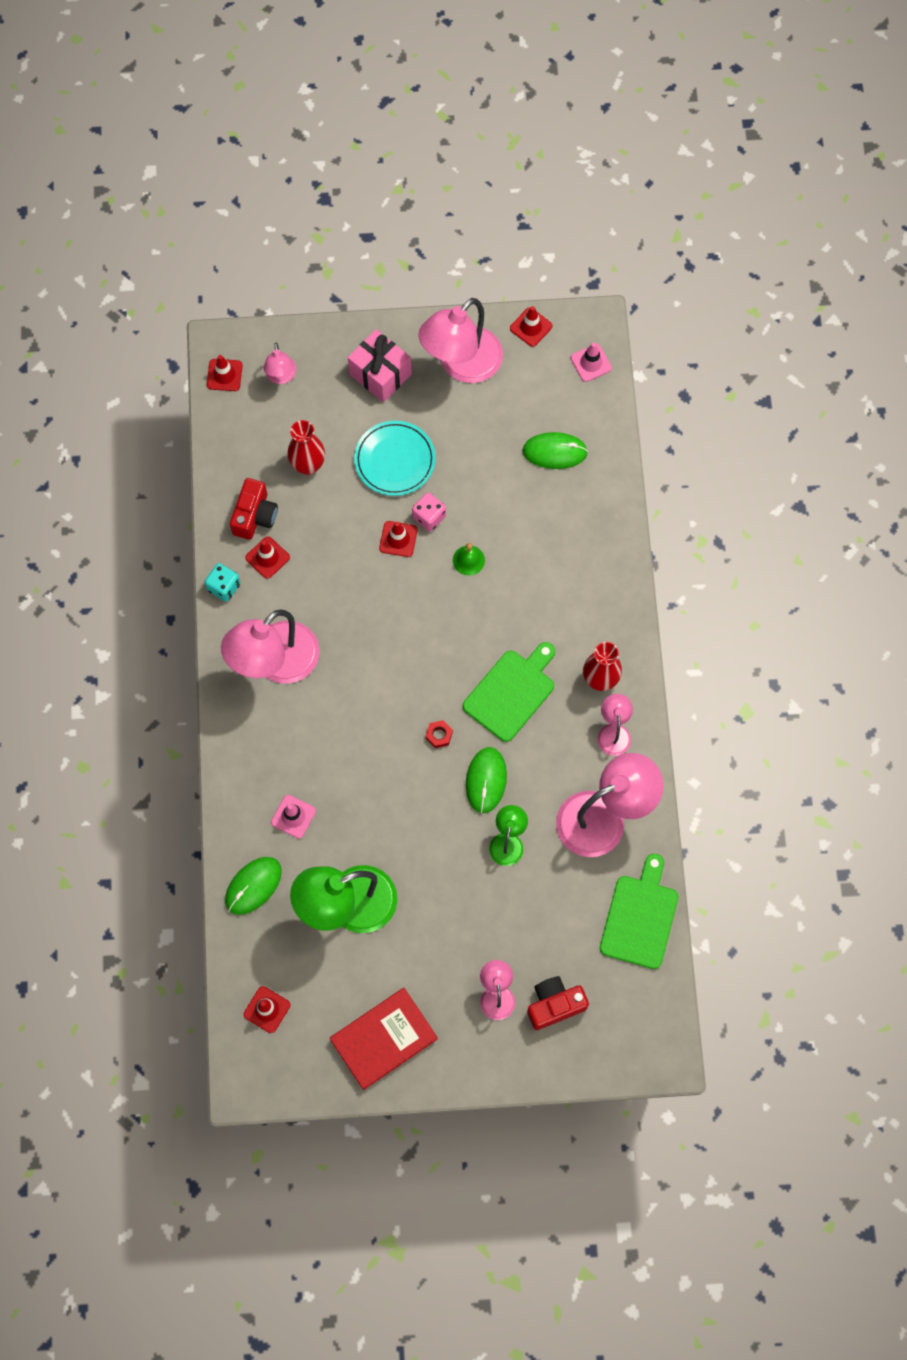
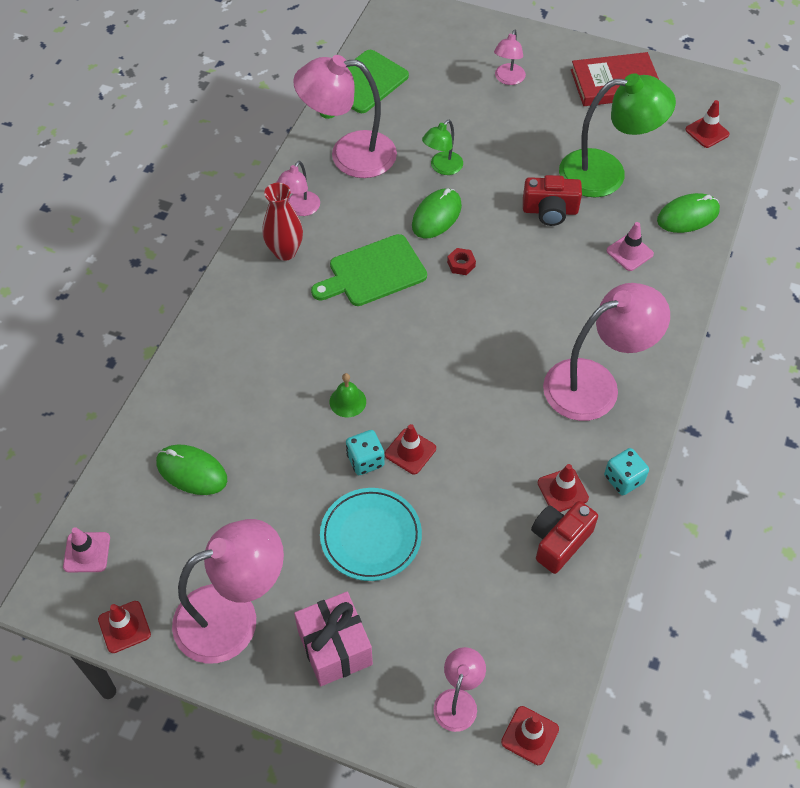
camera: 155 degrees left, 15 degrees down
(308, 465) = (473, 573): red vase -> none
(429, 517) = (365, 460): pink dice -> turquoise dice
(554, 1005) = (465, 58): red camera -> red camera (550, 211)

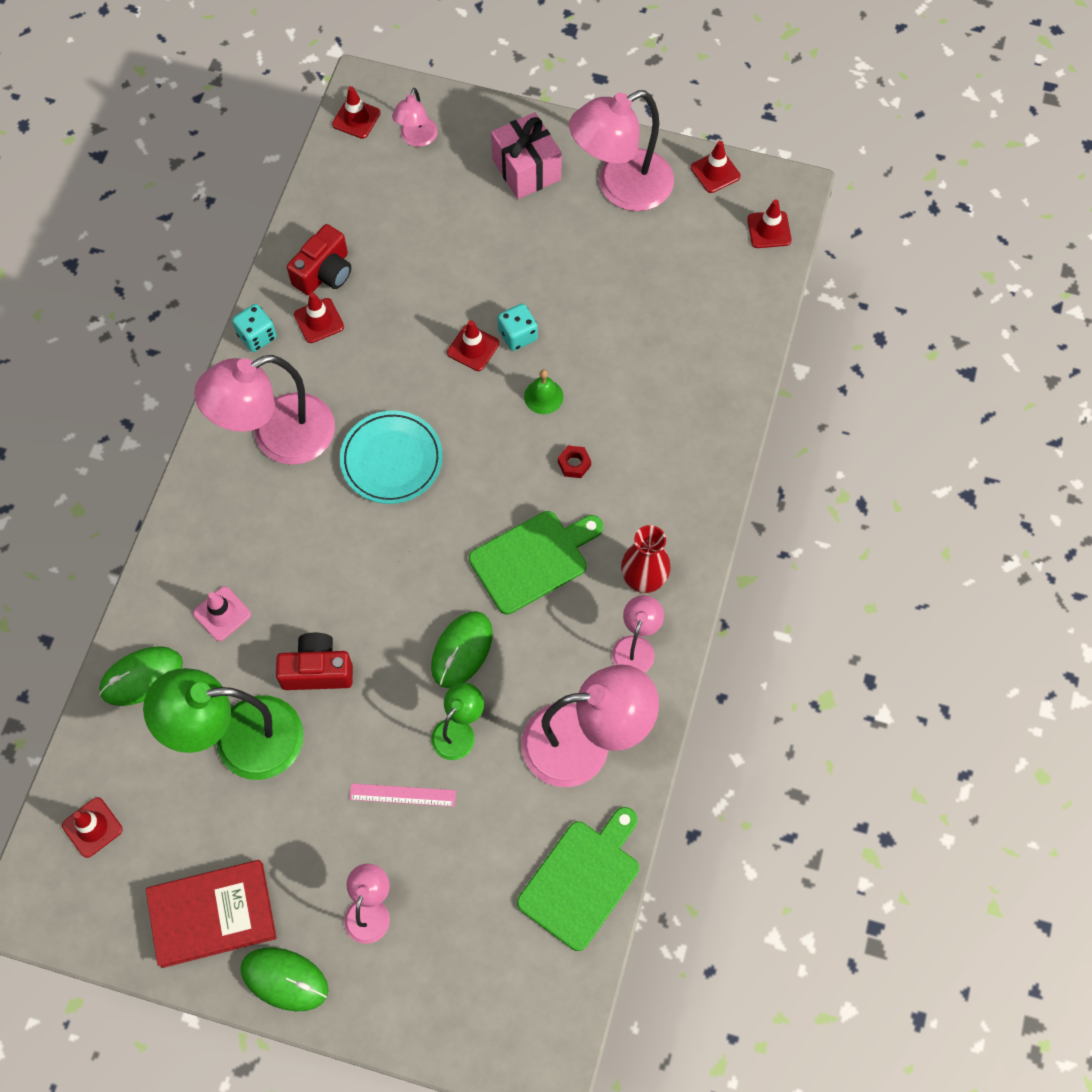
camera: 175 degrees right, 10 degrees up
(87, 552) = (769, 230): pink traffic cone -> red traffic cone
(191, 471) = (690, 311): green mouse -> green mouse (284, 979)
(371, 536) = (504, 263): turquoise plate -> turquoise plate (391, 460)
(461, 264) = (428, 579): red nut -> red nut (574, 464)
(485, 135) = (402, 795): none -> pink ruler

